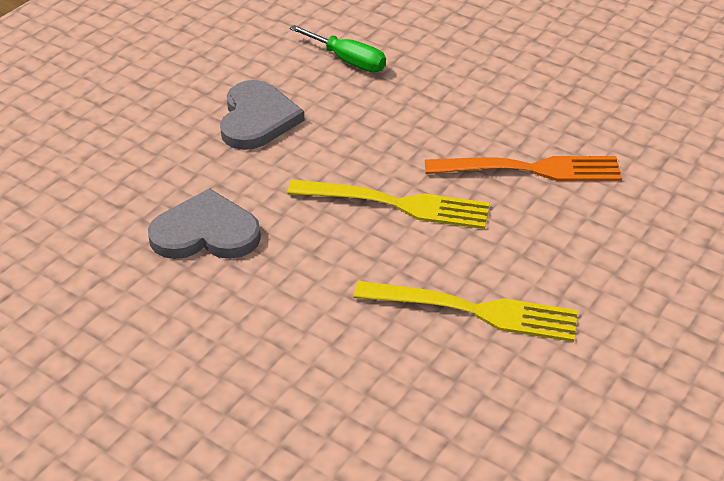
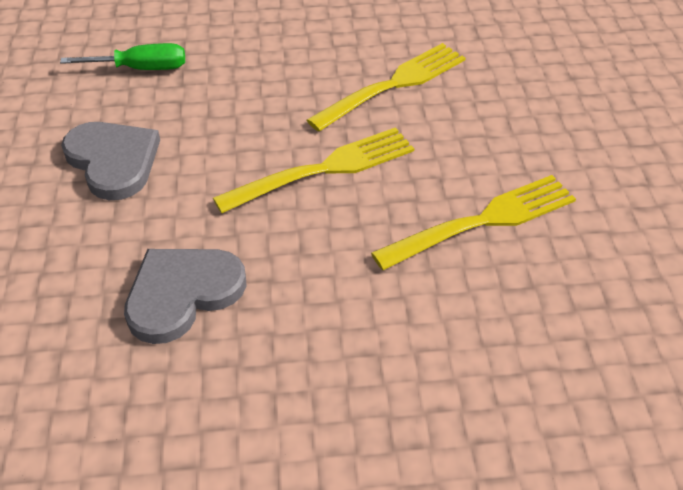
camera: 40 degrees left, 5 degrees up
(529, 170) = (392, 86): orange fork -> yellow fork

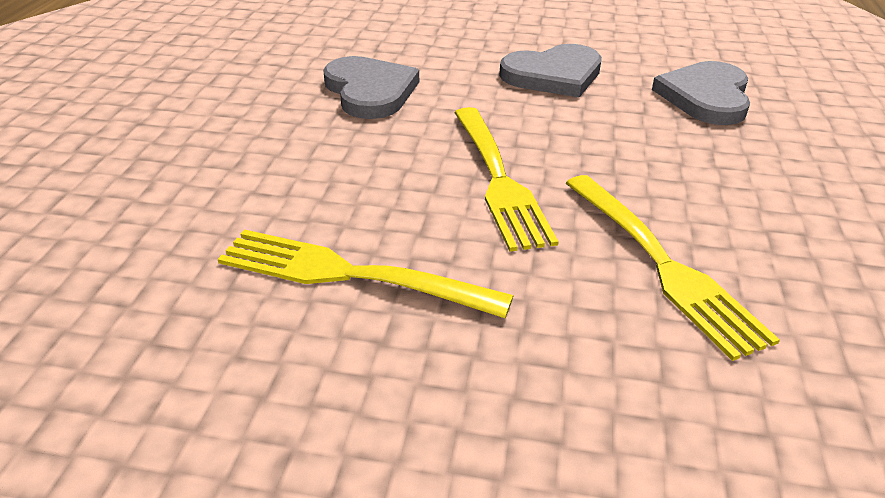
camera: 105 degrees right, 10 degrees down
(141, 69) = (706, 97): green screwdriver -> grey heart
(481, 222) = (353, 275): yellow fork -> yellow fork turned 120 degrees clockwise

